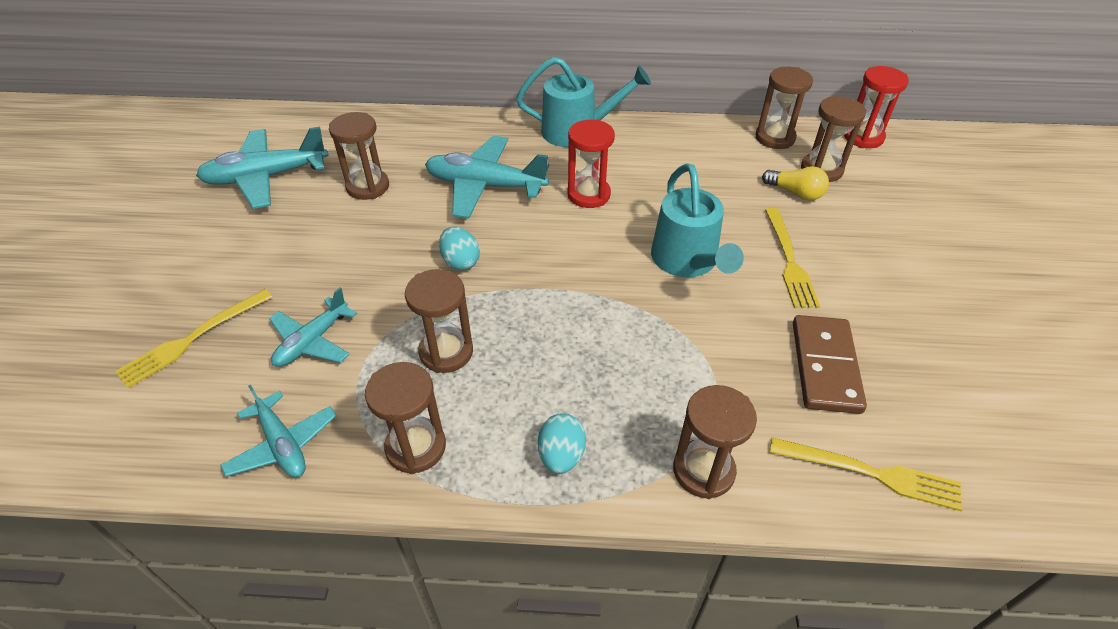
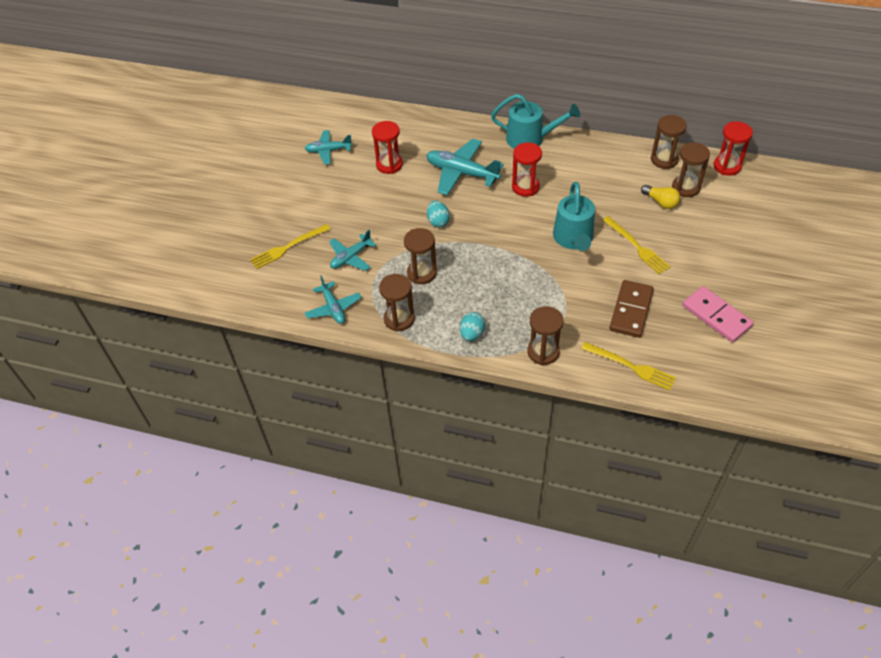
camera: 15 degrees right, 5 degrees up
(266, 177) = (328, 151): turquoise plane -> turquoise plane, size x0.61
(368, 187) = (389, 165): brown hourglass -> red hourglass
(789, 261) = (637, 247): yellow fork -> yellow fork turned 45 degrees counterclockwise
(965, 355) = (716, 316): none -> pink domino

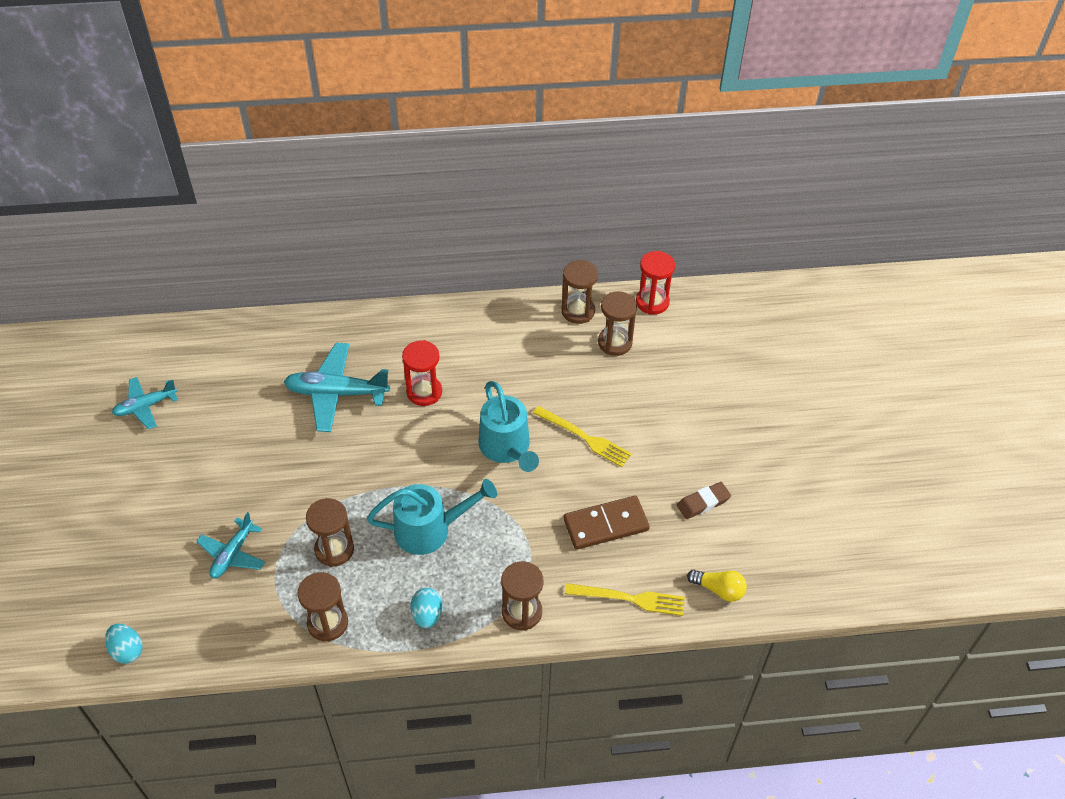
camera: 25 degrees left, 0 degrees up
(288, 247) = (140, 564): yellow fork -> none
(333, 308) = (235, 634): turquoise plane -> none
(389, 165) = (237, 406): red hourglass -> none
(438, 221) = (330, 470): turquoise egg -> turquoise egg (127, 650)
(531, 139) = (408, 323): turquoise watering can -> turquoise watering can (430, 529)
(631, 310) = (606, 525): brown domino -> brown domino turned 75 degrees clockwise
(660, 202) = (592, 370): yellow light bulb -> yellow light bulb (718, 589)
(716, 316) = (703, 503): pink domino -> brown eraser

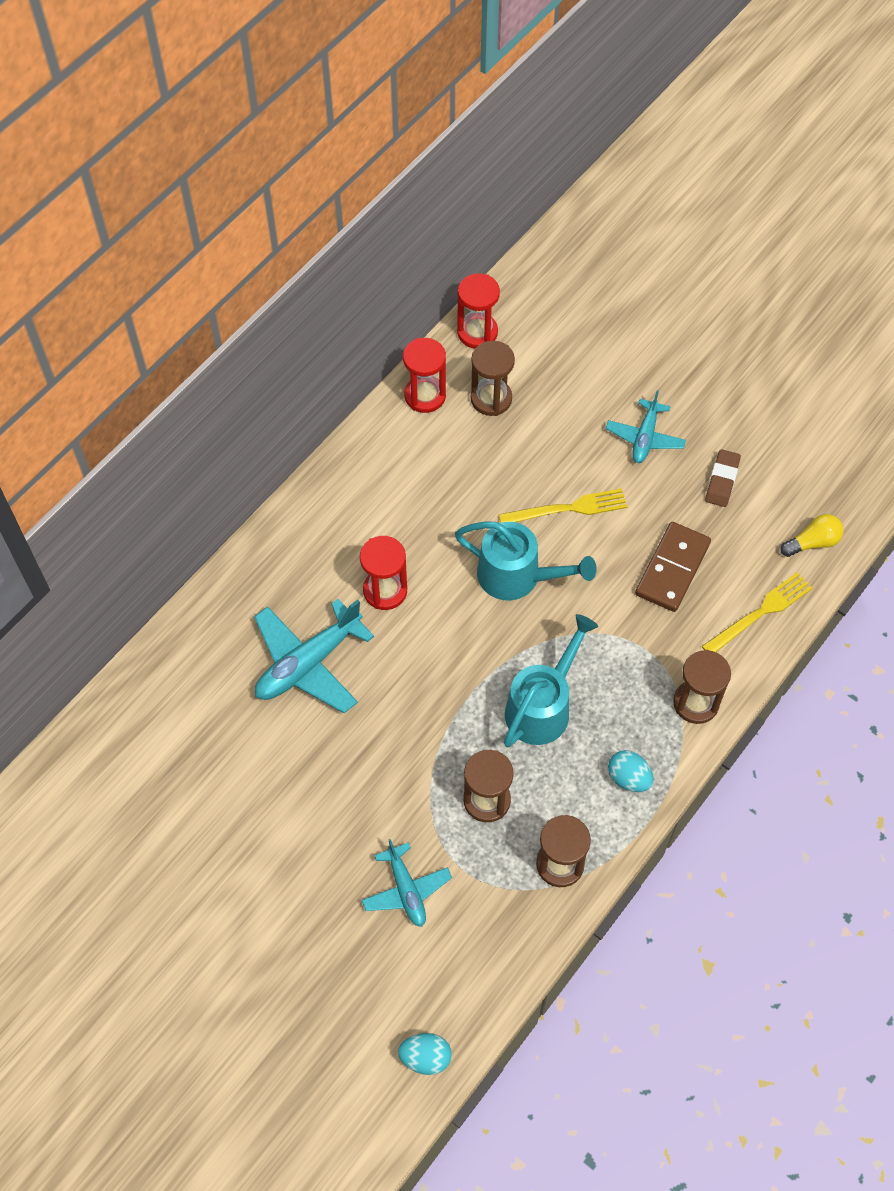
camera: 45 degrees left, 10 degrees up
(145, 406) = (143, 843): turquoise plane -> turquoise plane (645, 437)
(578, 311) = (425, 396): brown hourglass -> red hourglass

